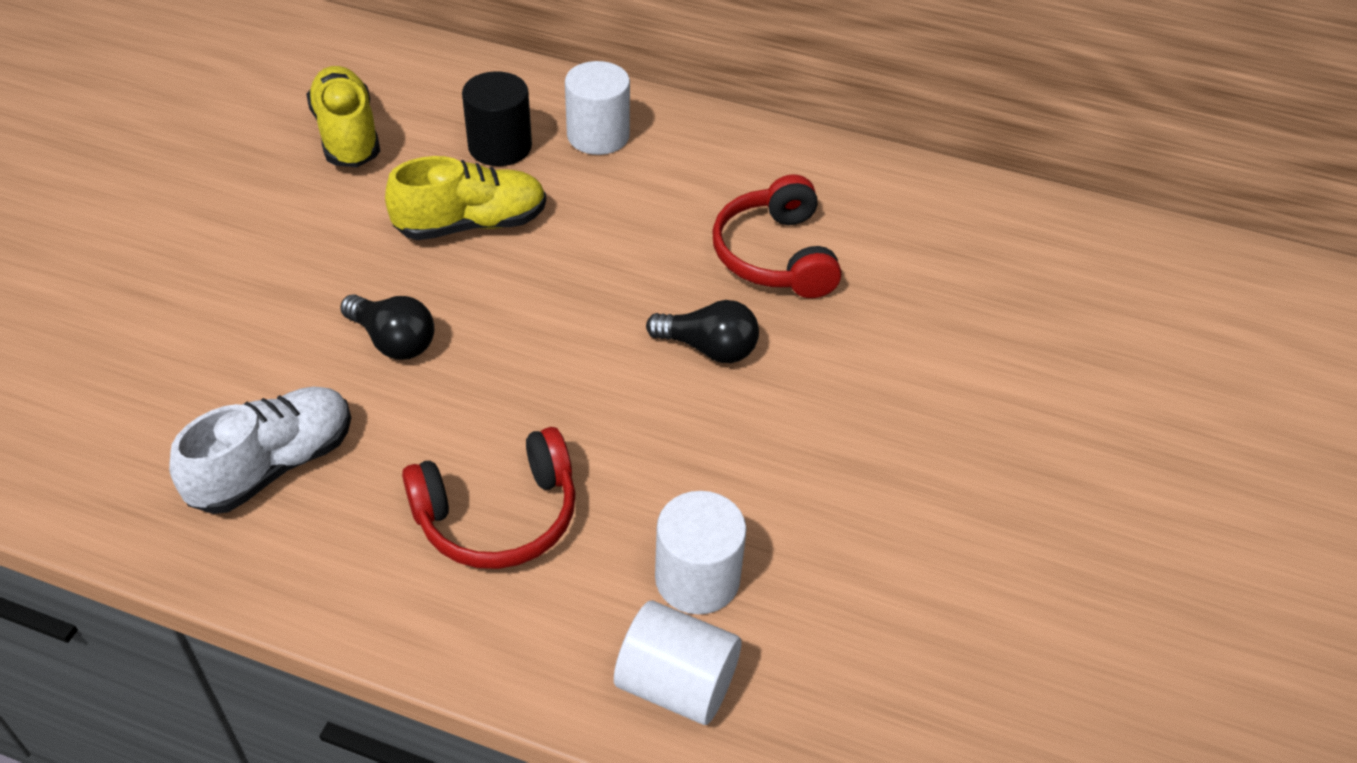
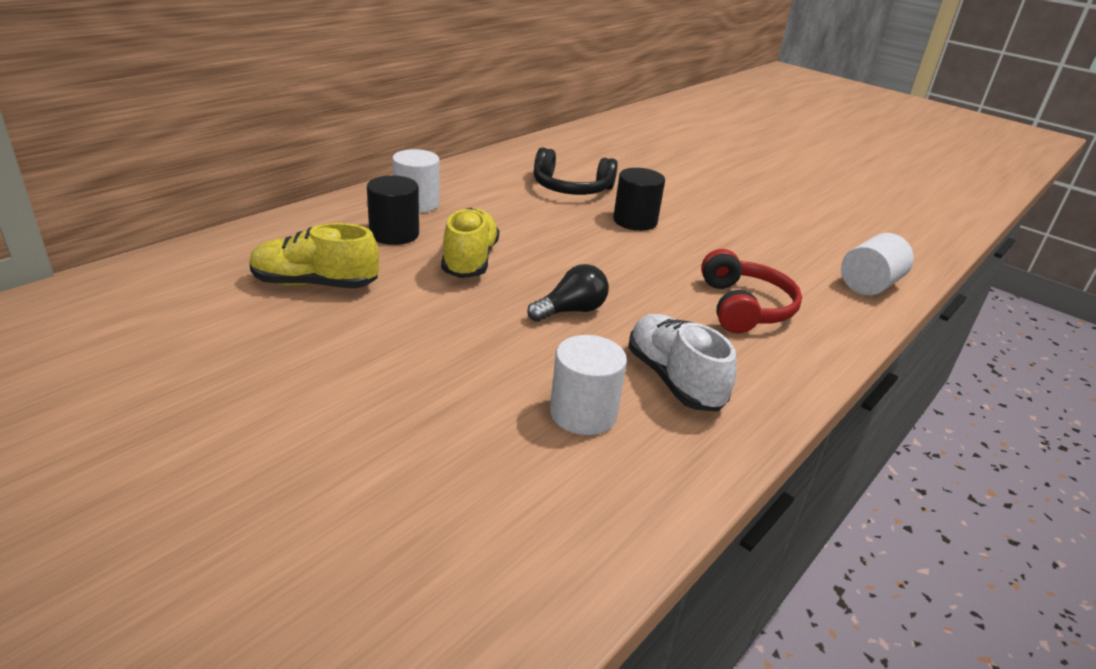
camera: 70 degrees left, 15 degrees down
(697, 578) = (801, 264): white cylinder -> white cylinder (583, 413)
(709, 348) = (635, 221): black light bulb -> black cylinder
(775, 255) = (571, 188): red headphones -> black headphones

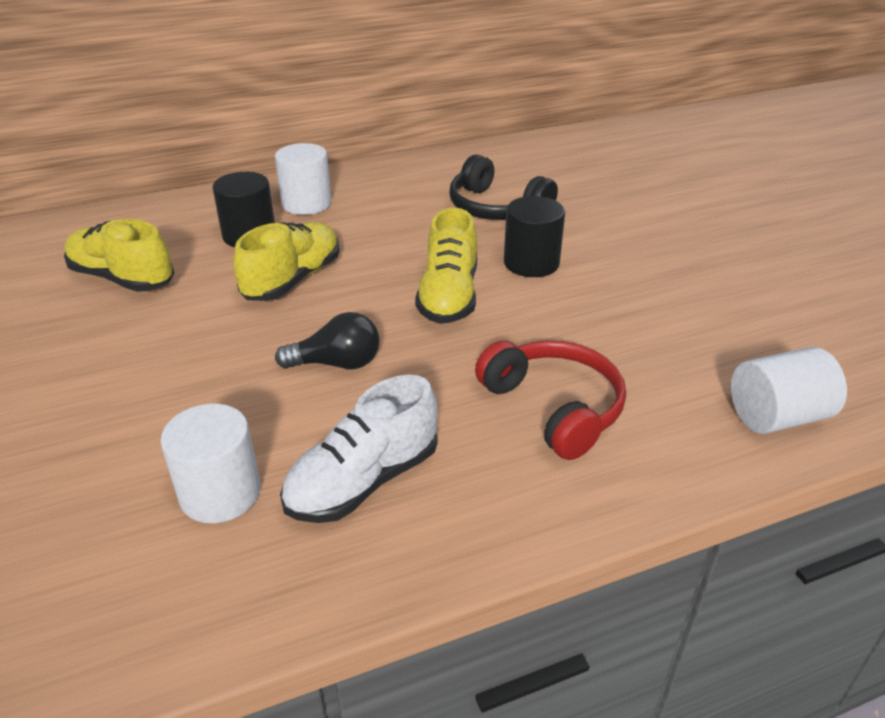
camera: 30 degrees right, 5 degrees up
(601, 252) = (449, 296): none -> yellow shoe
(674, 379) = (363, 481): white shoe -> white shoe turned 135 degrees counterclockwise
(744, 307) = (554, 407): red headphones -> red headphones turned 60 degrees counterclockwise

